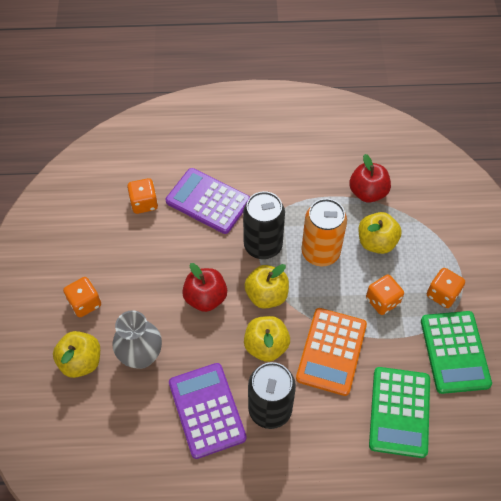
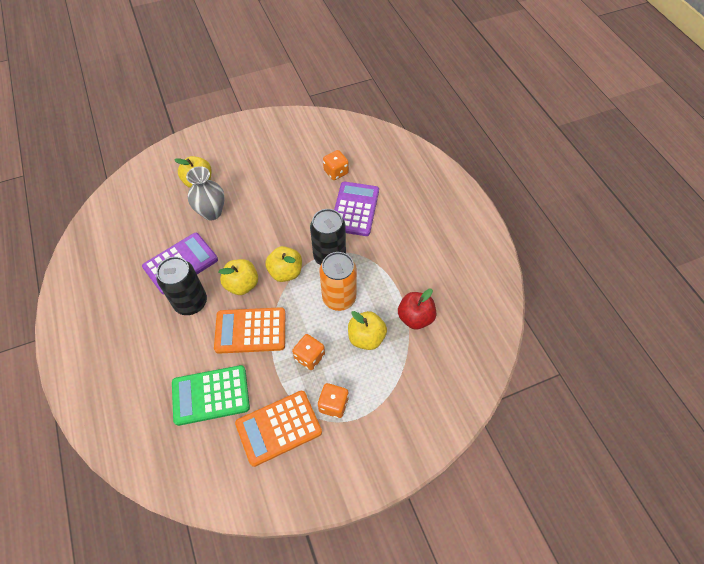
camera: 70 degrees right, 0 degrees up
(85, 303) = (242, 168): orange dice -> none
(205, 298) = (270, 234): red apple -> none
(454, 352) = (278, 428): green calculator -> orange calculator

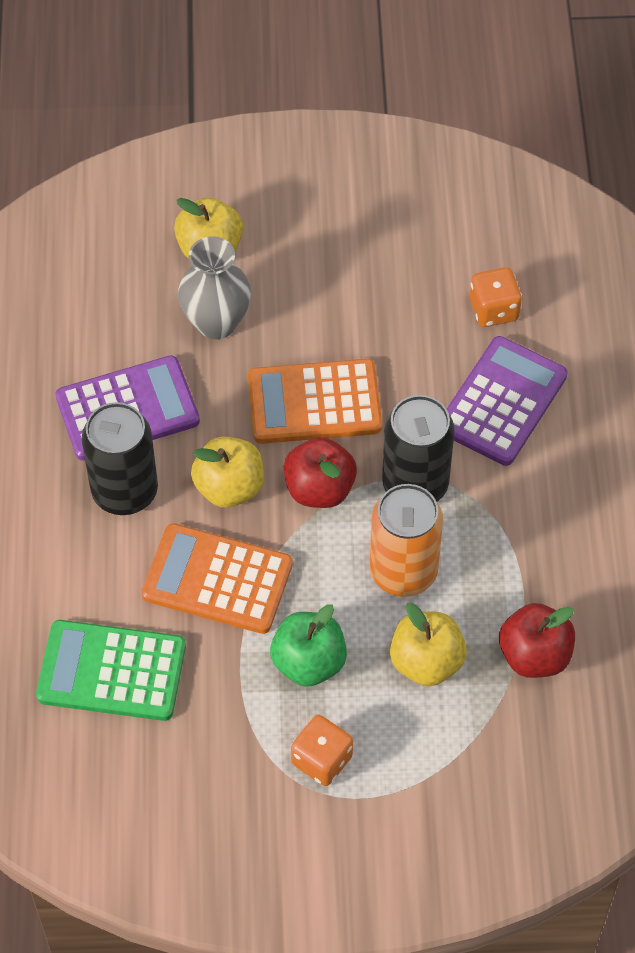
camera: 20 degrees right, 0 degrees up
(278, 428) = (211, 766): orange calculator -> orange calculator (314, 403)
(285, 272) = (319, 489): yellow apple -> red apple
(309, 357) = (309, 662): orange dice -> green apple

